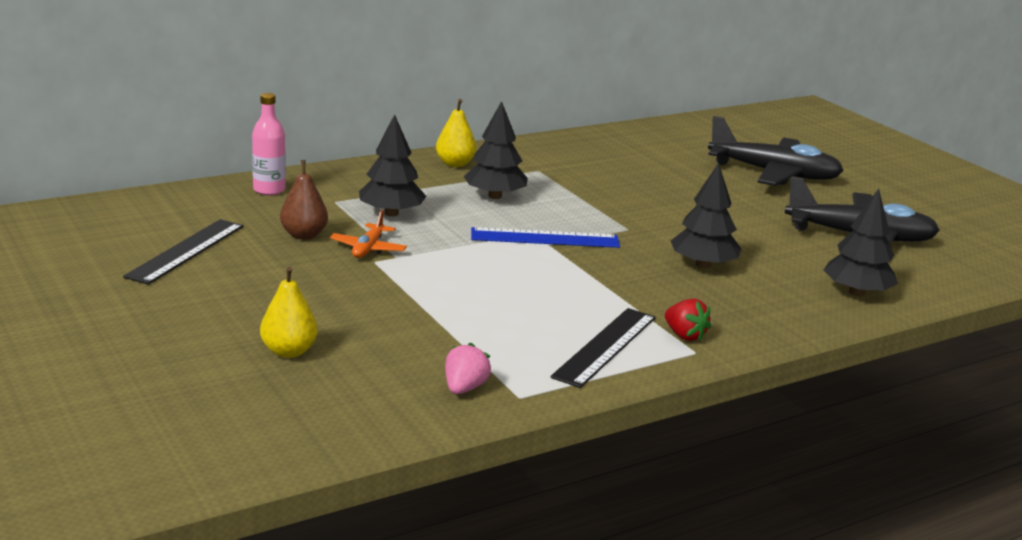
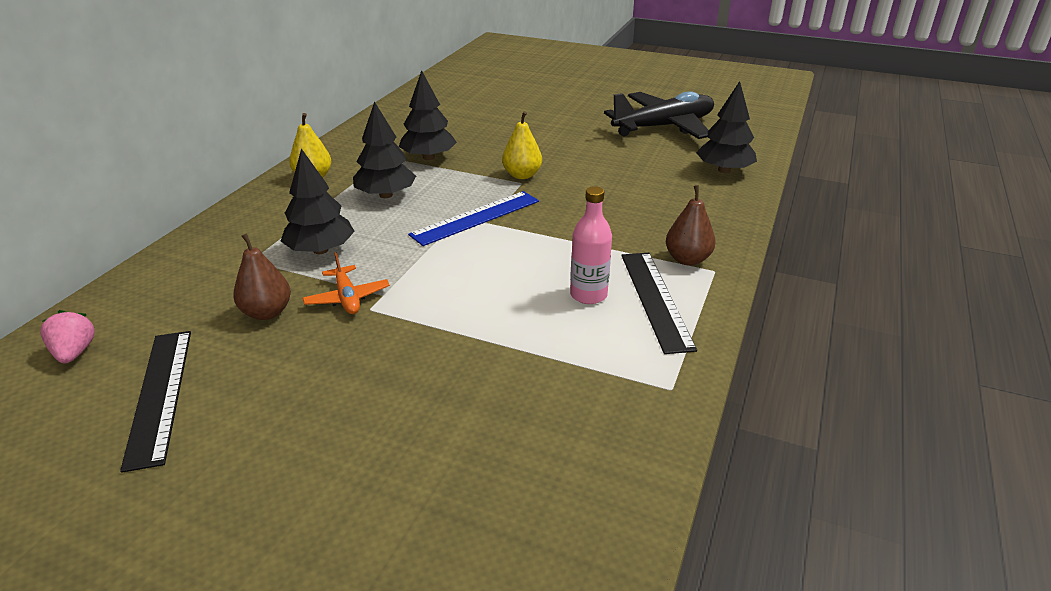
camera: 35 degrees left, 10 degrees up
(269, 190) = (168, 276): pink bottle -> pink bottle (588, 295)
(289, 351) = (423, 463): yellow pear -> yellow pear (522, 175)
(464, 388) = (622, 407): pink strawberry -> pink strawberry (75, 353)
(684, 335) = (687, 259): red strawberry -> brown pear
(703, 265) = (611, 191): black tree -> black tree (428, 157)
(774, 174) = (548, 98): black plane -> none

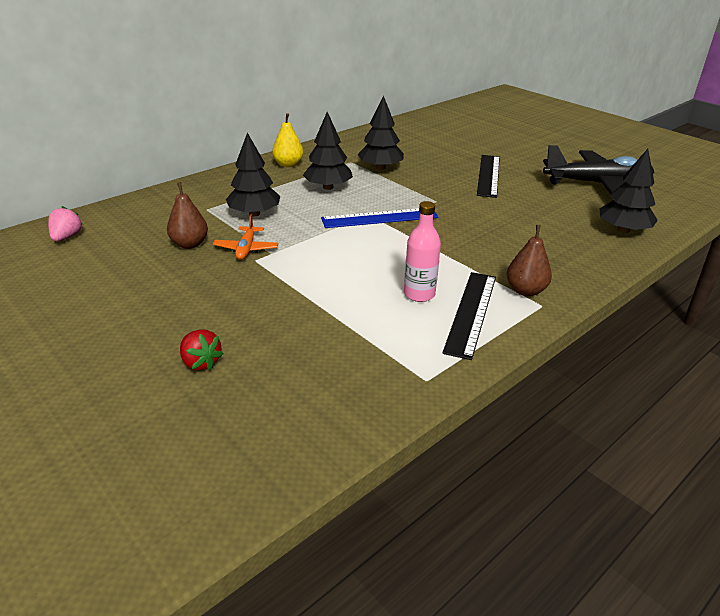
camera: 25 degrees right, 0 degrees up
(160, 395) = (92, 275): black ruler -> black ruler (488, 175)
(408, 460) = (201, 362): none -> red strawberry
(522, 175) = (441, 196): yellow pear -> none

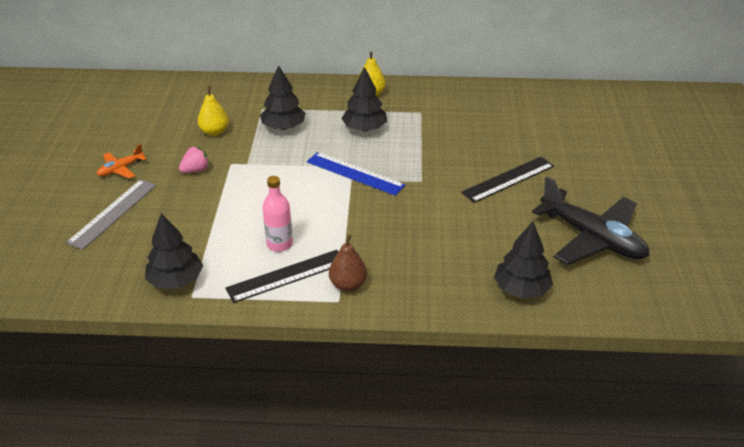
camera: 45 degrees right, 5 degrees up
(67, 237) = (164, 92): pink strawberry -> pink strawberry (196, 170)
(189, 244) = (214, 132): brown pear -> yellow pear
(201, 362) = (113, 213): red strawberry -> grey ruler
(246, 249) = (238, 152): orange plane -> orange plane (121, 169)
(380, 168) = (433, 129): black tree -> black tree (176, 280)

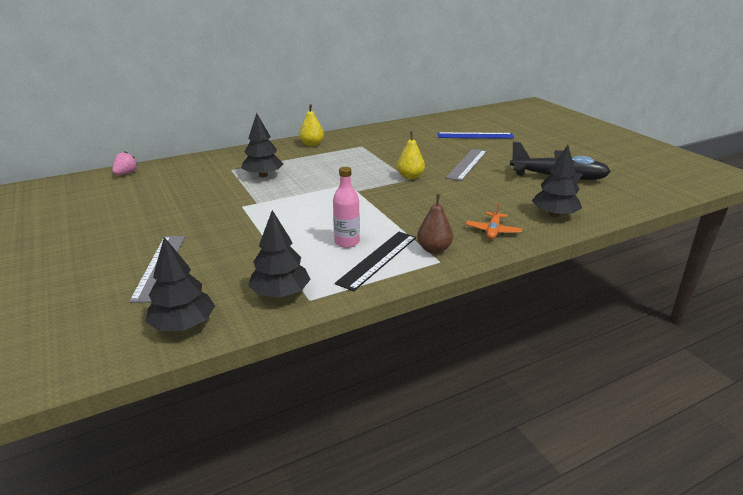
camera: 30 degrees left, 10 degrees down
(121, 169) = (134, 235): orange plane -> orange plane (493, 231)
(196, 170) = (213, 218): pink strawberry -> pink strawberry (126, 173)
(214, 132) = (203, 191): yellow pear -> yellow pear (410, 177)
(355, 173) = (355, 187): blue ruler -> blue ruler (475, 135)
(364, 128) = (330, 162): black tree -> black tree (183, 325)
(508, 179) = (467, 164): black ruler -> grey ruler

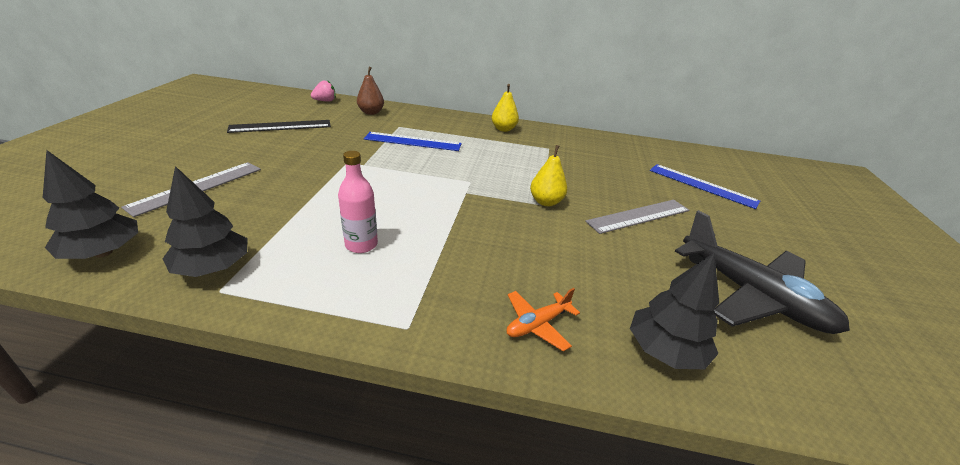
camera: 35 degrees right, 5 degrees up
(263, 175) = (413, 141): black tree -> blue ruler
(378, 259) = (353, 283): black ruler -> black ruler (280, 126)
(434, 249) = (427, 307): brown pear -> brown pear (371, 112)

